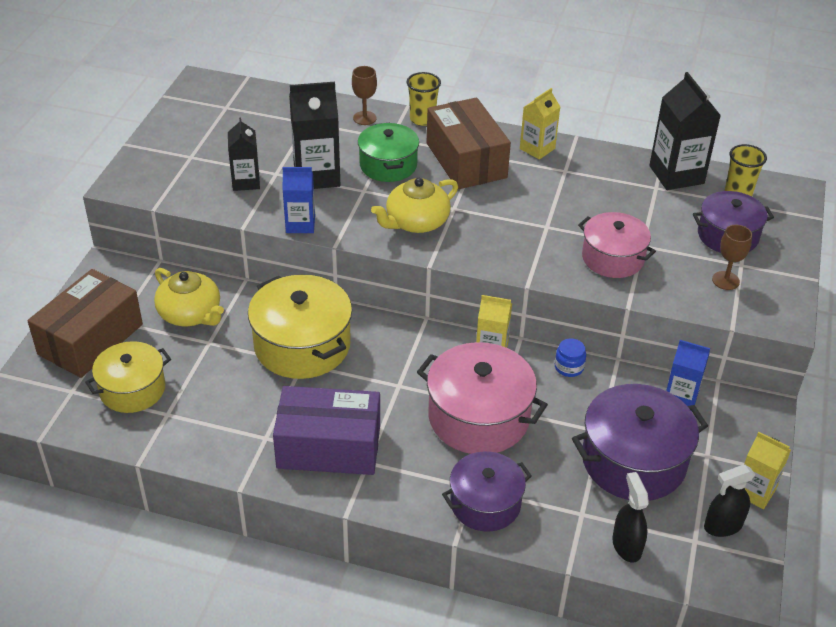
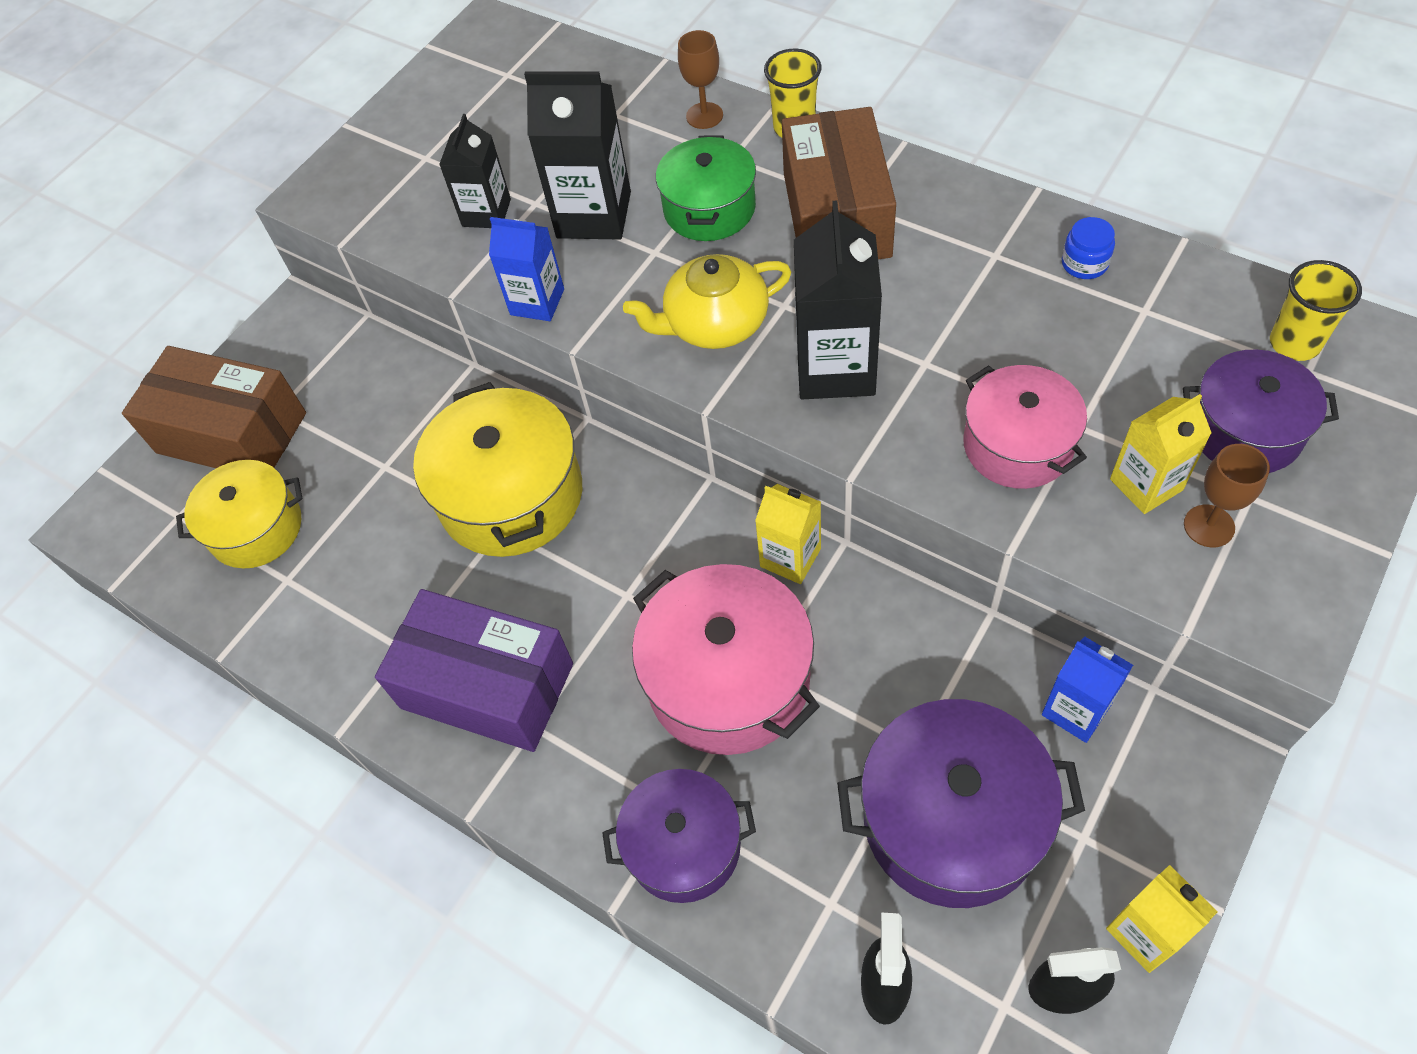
camera: 25 degrees right, 15 degrees up
(90, 339) = (232, 432): brown box -> brown box turned 60 degrees clockwise
(190, 314) = (376, 412): yellow teapot -> none
(537, 149) = (962, 206): yellow carton -> yellow carton (1146, 484)
(569, 367) = (904, 613): blue jar -> blue jar (1084, 263)
(676, 175) = (1191, 289): black carton -> black carton (835, 368)

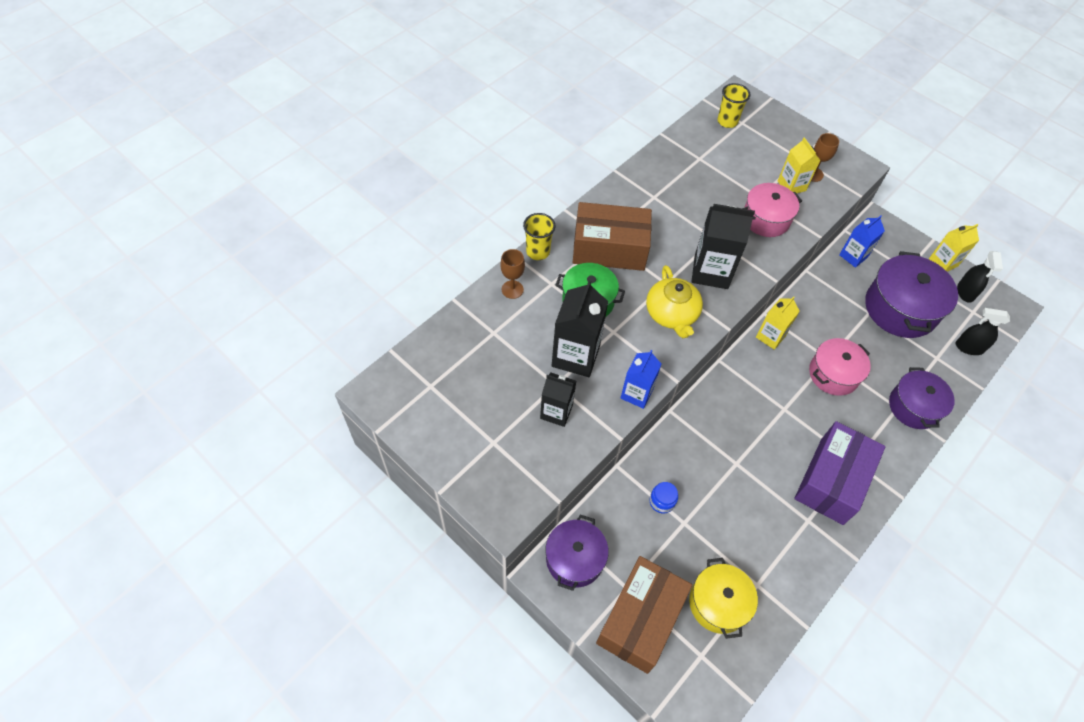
camera: 90 degrees left, 0 degrees up
(511, 495) = (716, 455): yellow pot -> none
(728, 679) = (833, 374): pink pot -> pink pot, size x0.65
(1084, 263) = (667, 169): blue jar -> blue jar (662, 501)
(1245, 430) = (769, 149): purple pot -> purple pot (574, 559)

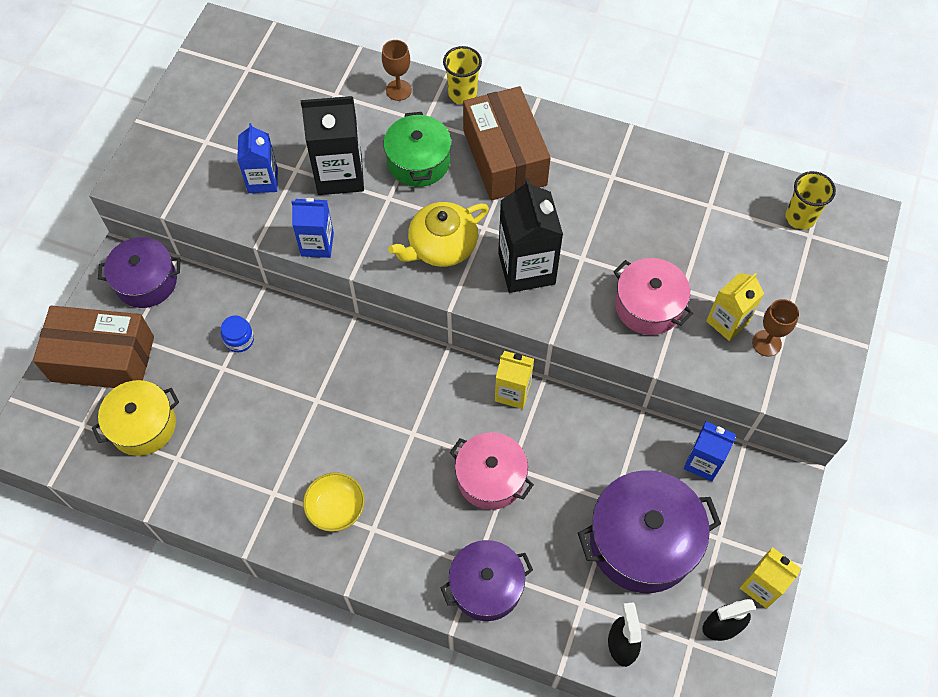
camera: 70 degrees right, 5 degrees up
(556, 412) = (263, 180): black carton -> blue carton
(831, 480) = (336, 507): purple box -> yellow bowl

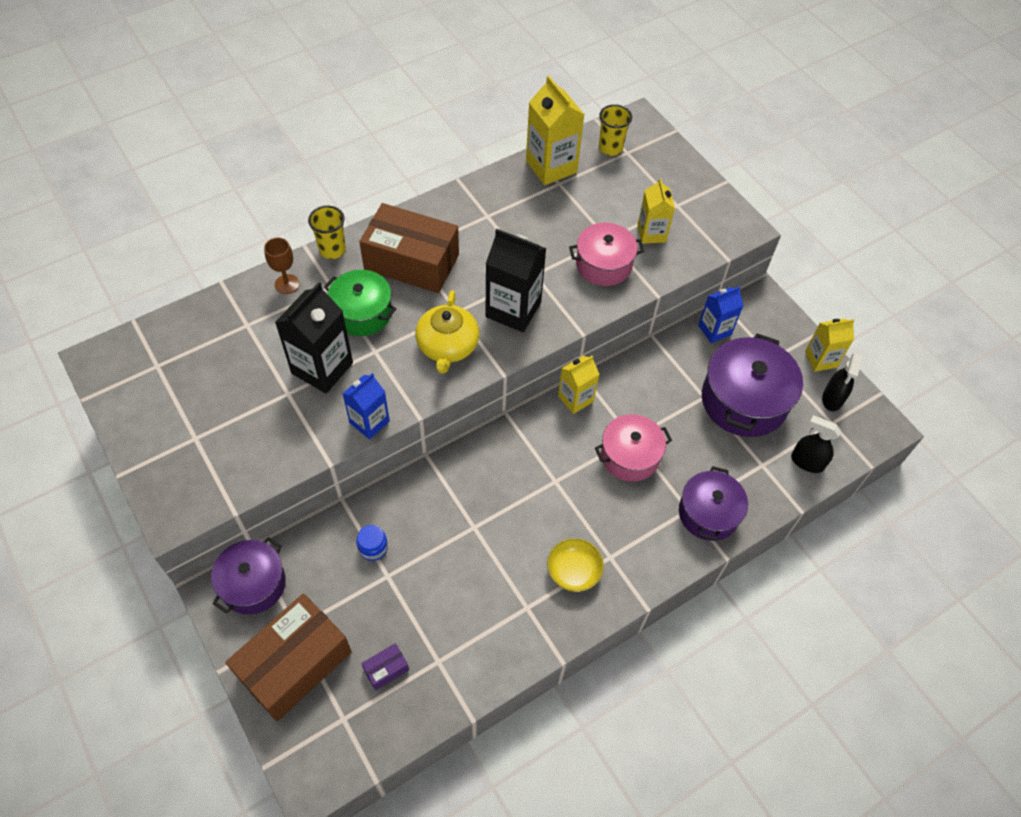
camera: 55 degrees left, 5 degrees down
(143, 425) = (386, 669): yellow pot -> purple box
(263, 180) = (274, 421): blue carton -> none
(723, 185) = (551, 167): none -> yellow carton
(766, 343) = (683, 225): brown goblet -> none

